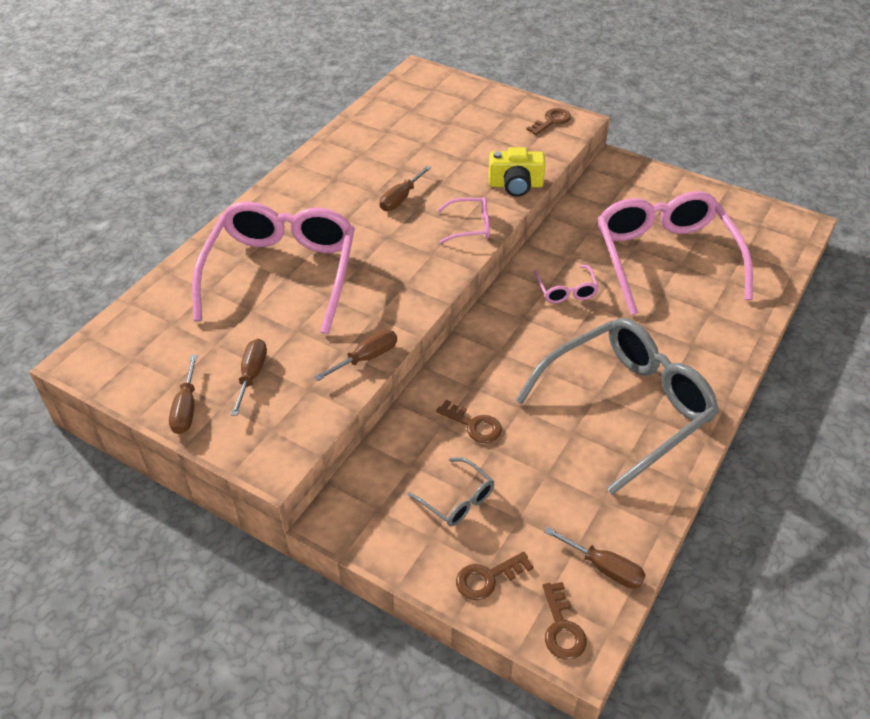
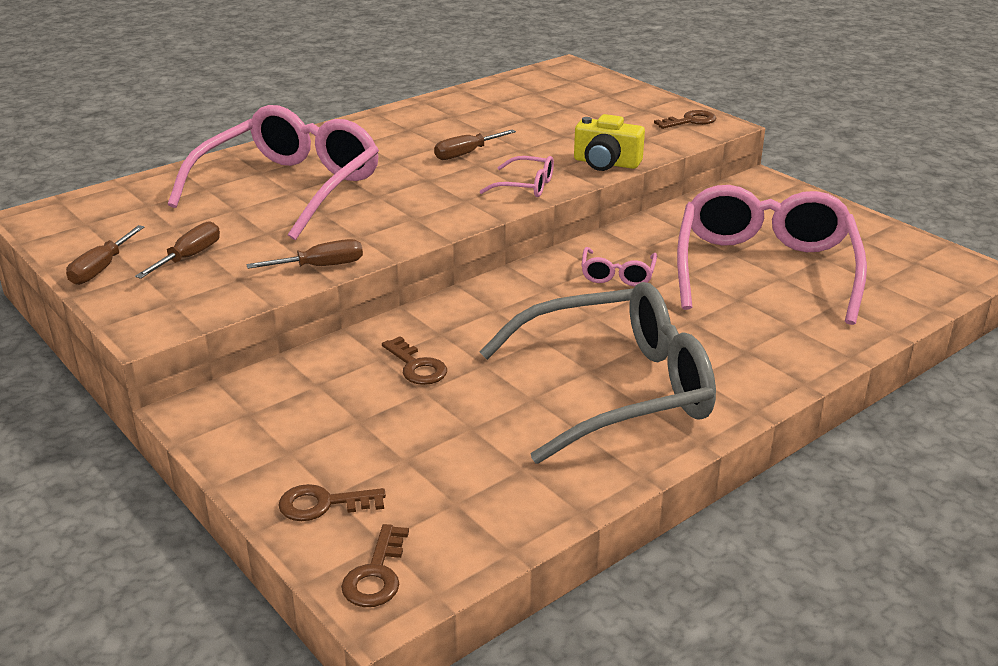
camera: 20 degrees right, 15 degrees down
(457, 500) = (345, 426): grey glasses -> none
(604, 568) = (474, 531): brown screwdriver -> none

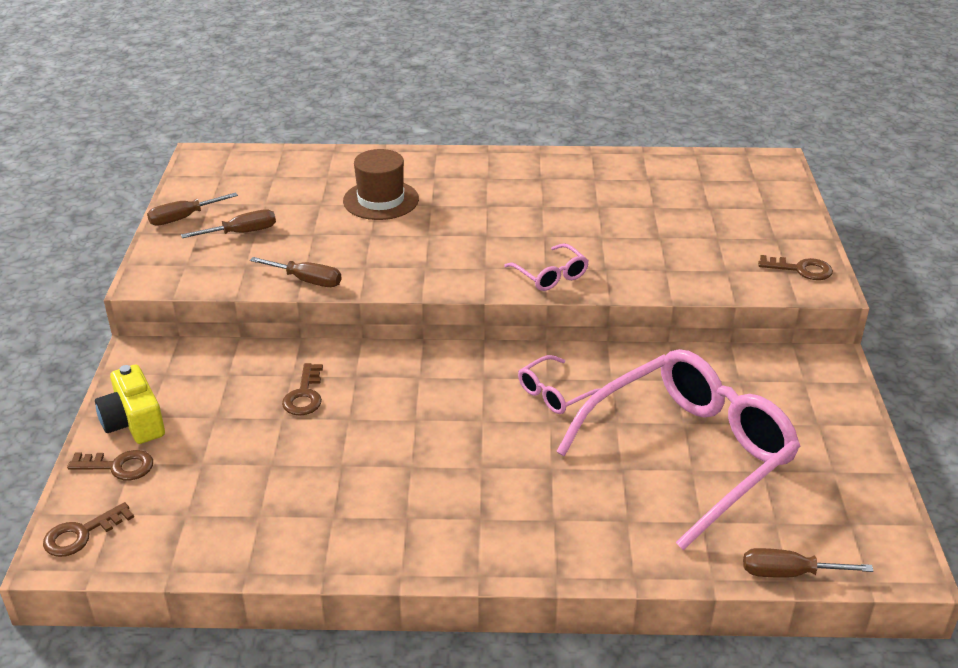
camera: 40 degrees right, 5 degrees up
(290, 187) = (381, 200): pink glasses -> brown hat
(323, 504) = (118, 466): brown key -> brown key turned 150 degrees clockwise
(466, 154) = (550, 222): brown screwdriver -> brown screwdriver (788, 573)
(606, 163) = (652, 282): yellow camera -> yellow camera (134, 422)
(617, 389) = (408, 494): grey glasses -> none

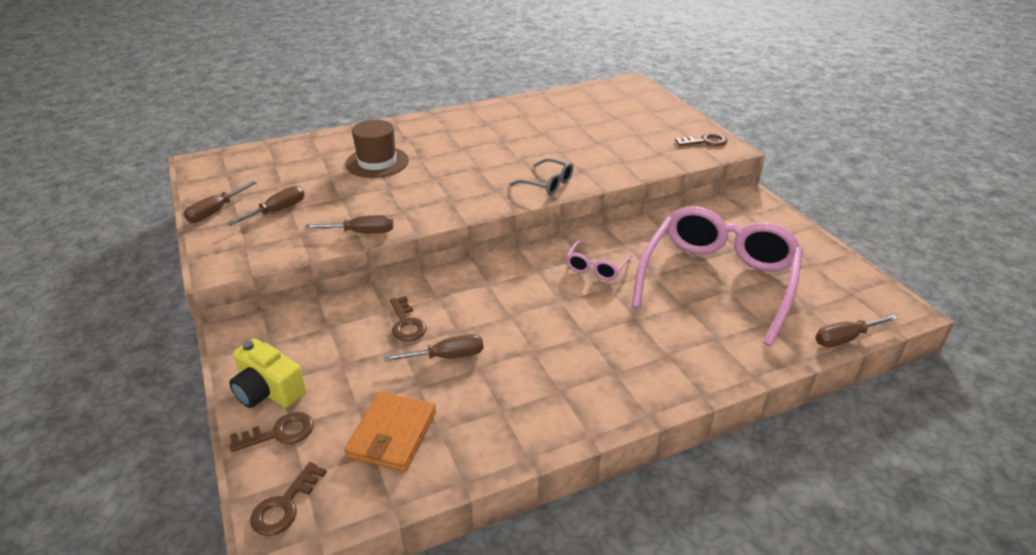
camera: 25 degrees left, 0 degrees up
(214, 503) = (392, 434): none -> orange wallet
(320, 443) = (447, 356): none -> brown screwdriver
(551, 276) = (547, 184): pink glasses -> grey glasses

